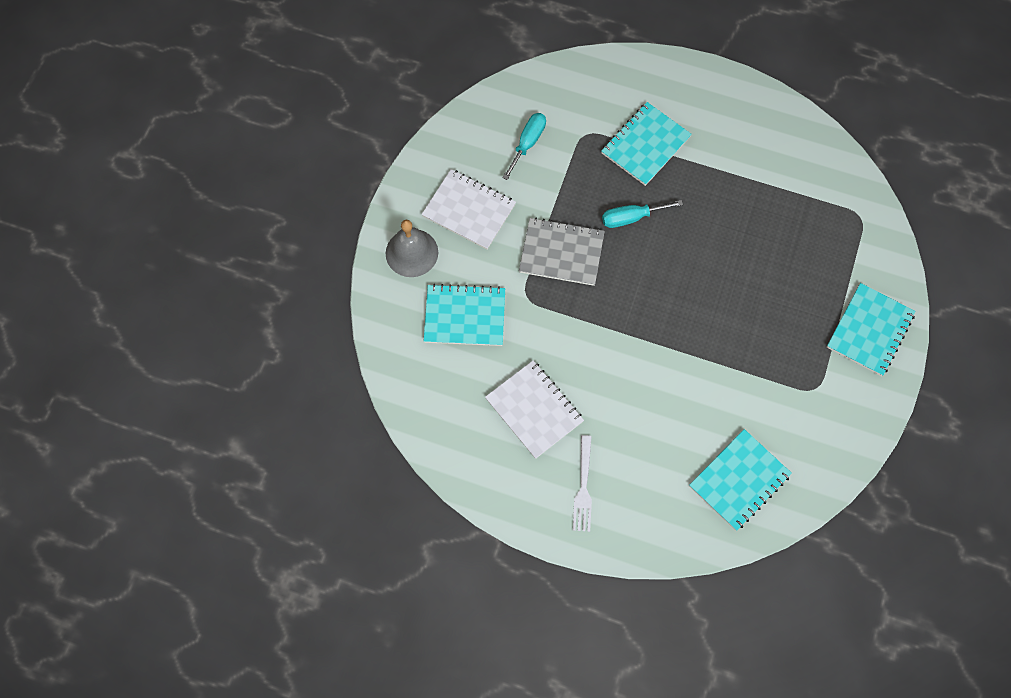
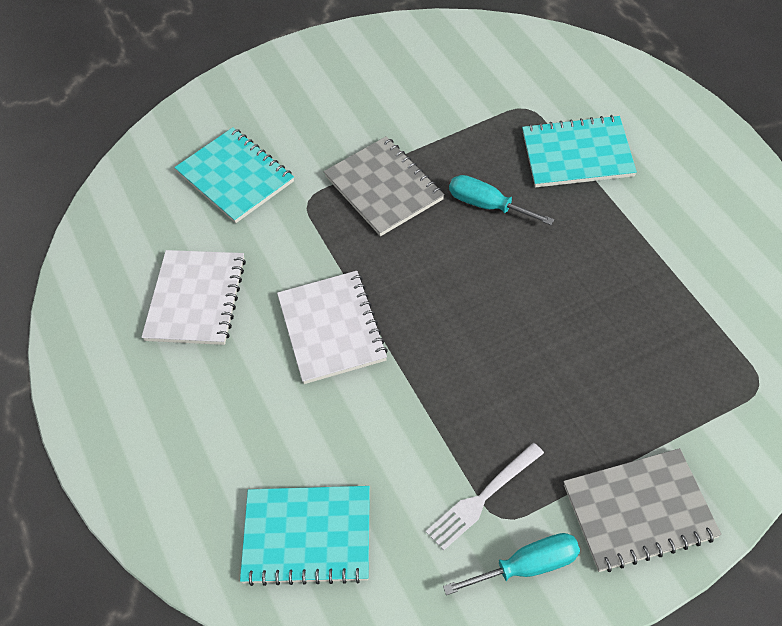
camera: 50 degrees right, 15 degrees down
(411, 252) = (255, 97): grey bell -> none
(469, 210) = (343, 98): white notebook -> white notebook (331, 328)
(527, 143) = (461, 81): turquoise screwdriver -> turquoise screwdriver (527, 567)
(583, 487) = (153, 404): white fork -> white fork (482, 498)
(869, 330) = (639, 511): turquoise notebook -> grey notebook

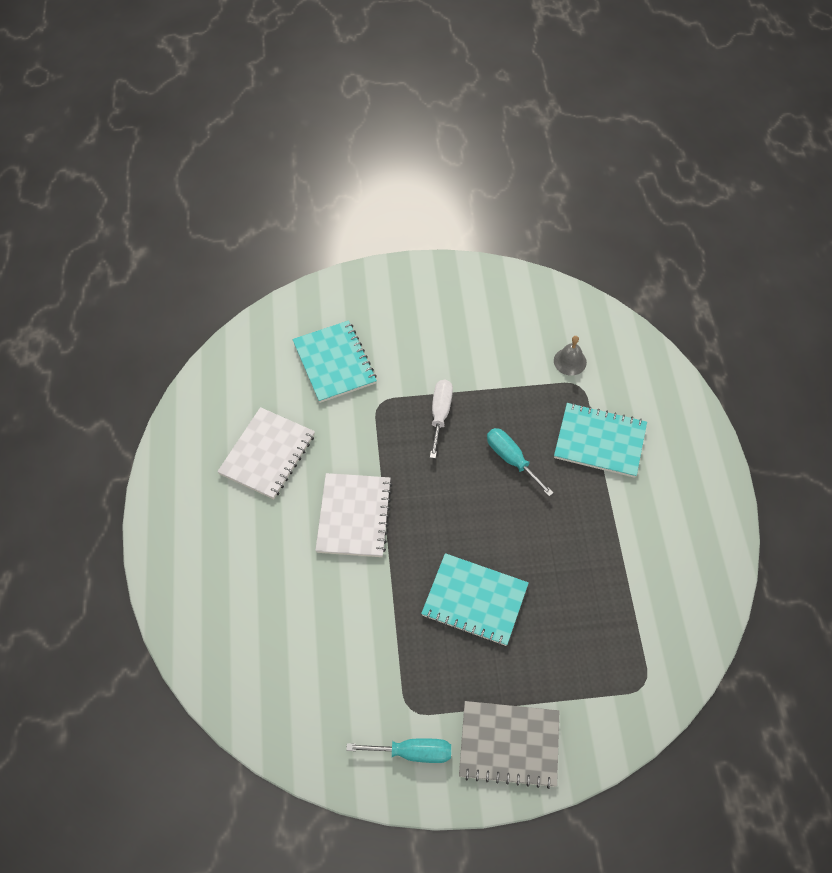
camera: 15 degrees right, 5 degrees up
(307, 536) = (273, 668): turquoise notebook -> turquoise notebook (474, 600)
(383, 188) = (440, 414): grey notebook -> white screwdriver
(482, 498) = (404, 689): white fork -> none
(504, 88) = (570, 361): none -> grey bell

